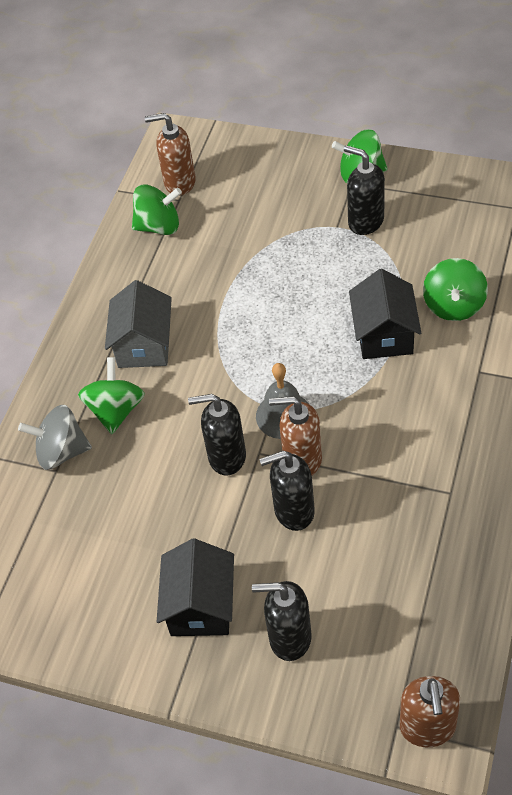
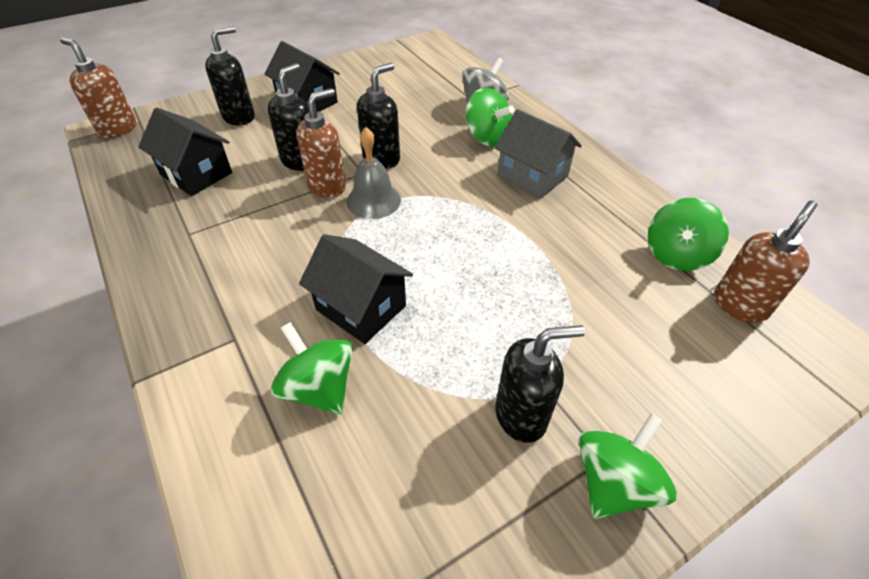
camera: 125 degrees right, 5 degrees down
(396, 569) = (196, 174): none -> black house

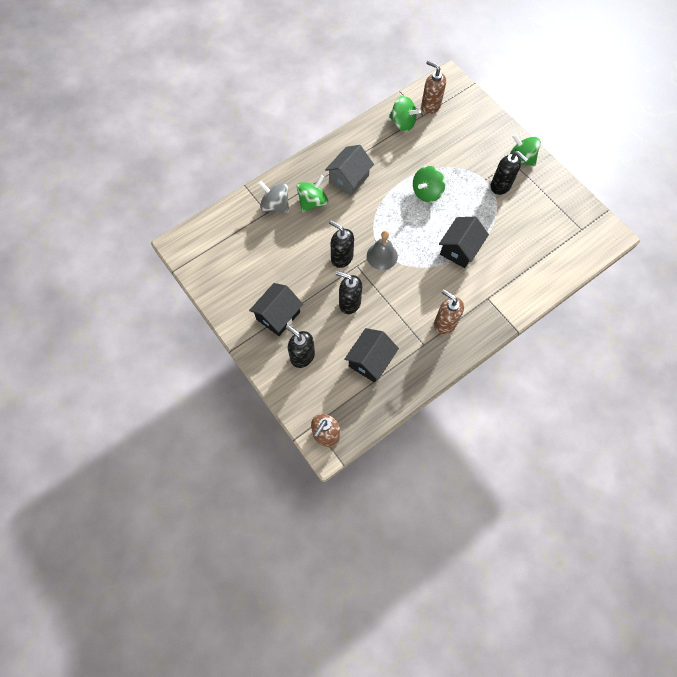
camera: 95 degrees left, 20 degrees up
(319, 388) = (504, 258): green spinning top -> green spinning top (426, 192)
(327, 186) = (372, 282): brown soap dispenser -> brown soap dispenser (444, 323)
(521, 415) = (501, 186): black soap dispenser -> black soap dispenser turned 150 degrees clockwise

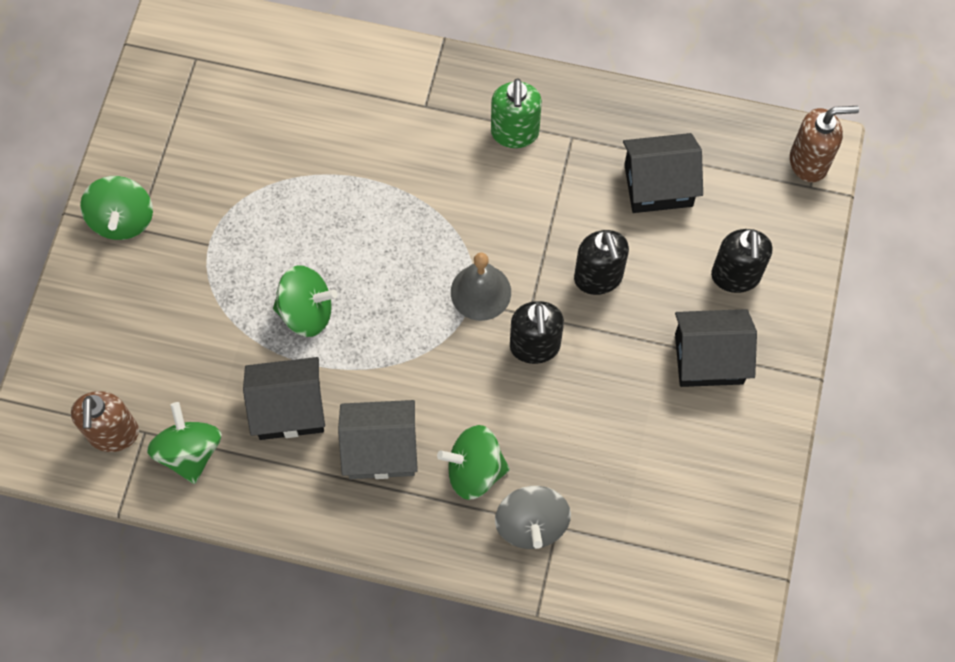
camera: 130 degrees left, 0 degrees up
(444, 323) = (515, 133): brown soap dispenser -> green soap dispenser
(459, 249) = (374, 194): black house -> black house (289, 409)
(501, 186) = (203, 214): black soap dispenser -> none

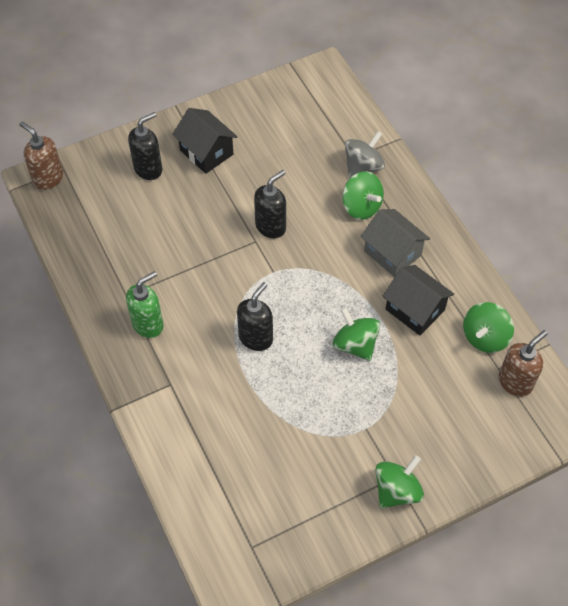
camera: 130 degrees left, 10 degrees down
(480, 292) = (263, 271): grey bell -> none
(598, 278) = (204, 225): black soap dispenser -> black soap dispenser (256, 338)
(658, 185) = (122, 234): black house -> none

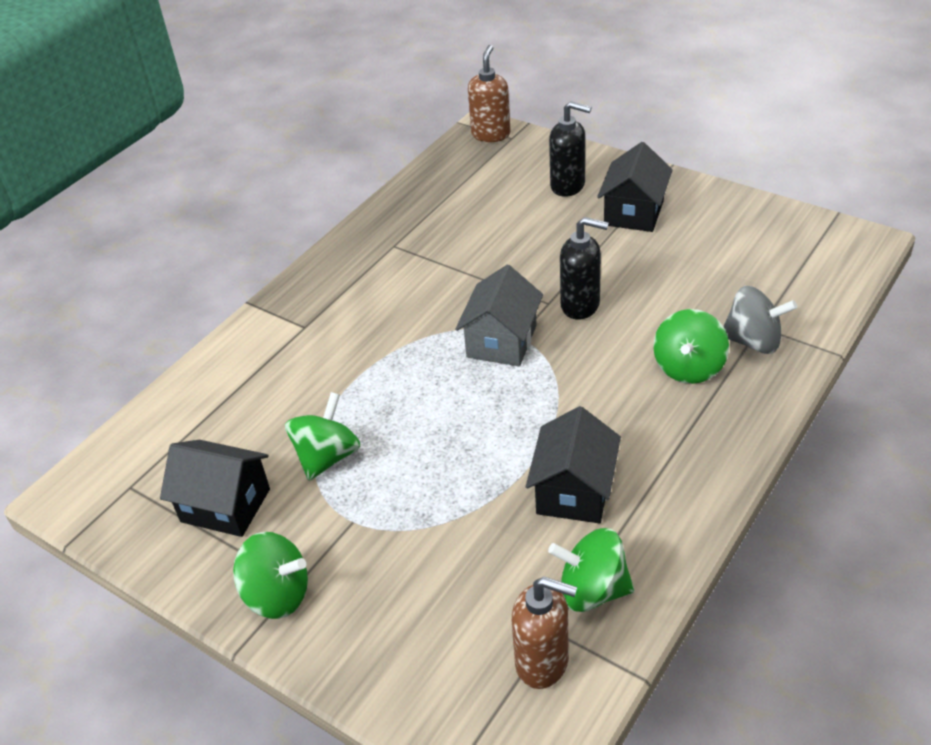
camera: 65 degrees right, 15 degrees down
(148, 324) = (368, 277): green soap dispenser -> none
(256, 338) = (413, 364): black soap dispenser -> none
(307, 494) = (225, 505): none -> black house
(355, 344) = (471, 455): green spinning top -> green spinning top (327, 457)
(392, 253) = (645, 429): grey house -> grey house (502, 341)

